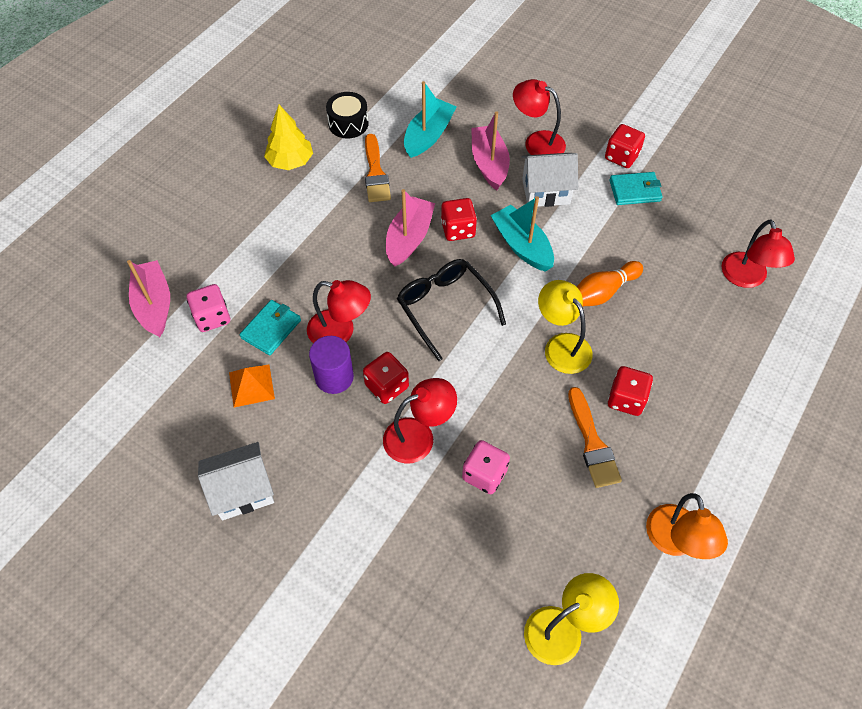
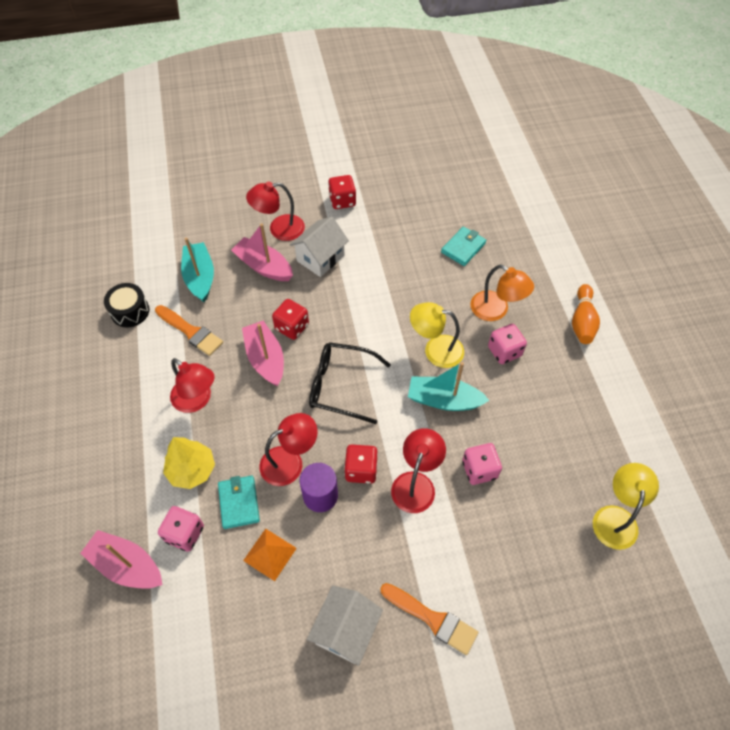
camera: 45 degrees left, 0 degrees up
(290, 161) = (115, 372): yellow tree -> yellow tree (192, 470)
(522, 246) = (344, 305): turquoise boat -> turquoise boat (444, 400)
(592, 443) = (515, 394): orange brush -> orange brush (432, 619)
(602, 292) = (423, 296): orange bowling pin -> orange bowling pin (582, 321)
(626, 399) = (504, 351): red dice -> pink dice
(635, 191) = (373, 217): turquoise wallet -> turquoise wallet (463, 248)
(675, 542) = (614, 411): orange lamp -> orange lamp (496, 310)
(746, 278) = (489, 225): red lamp -> red lamp (197, 400)

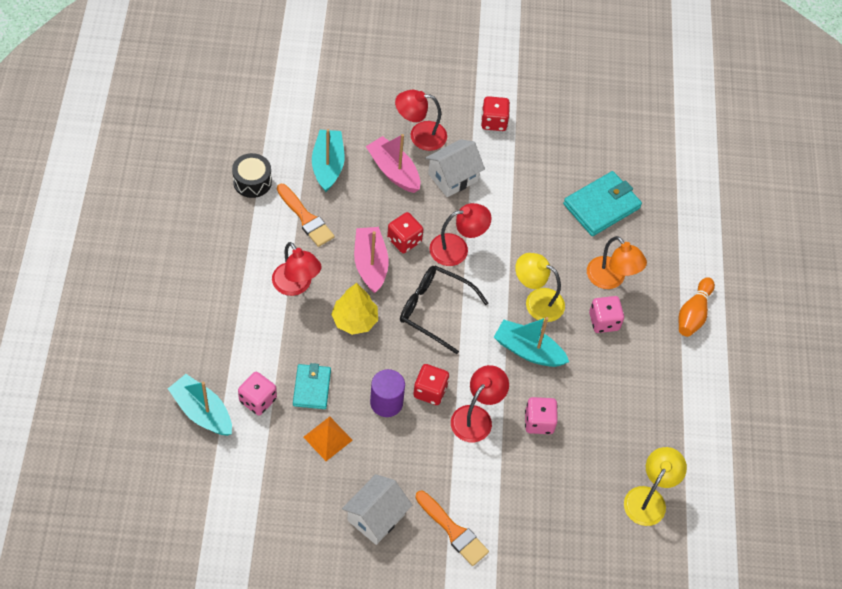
camera: 10 degrees right, 0 degrees up
(127, 565) = (202, 412): pink boat -> turquoise boat
(192, 470) = (277, 347): yellow tree -> yellow tree (355, 320)
(290, 461) = (367, 365): red lamp -> red lamp (457, 248)
(463, 248) = (601, 206): turquoise wallet -> turquoise wallet, size x1.56

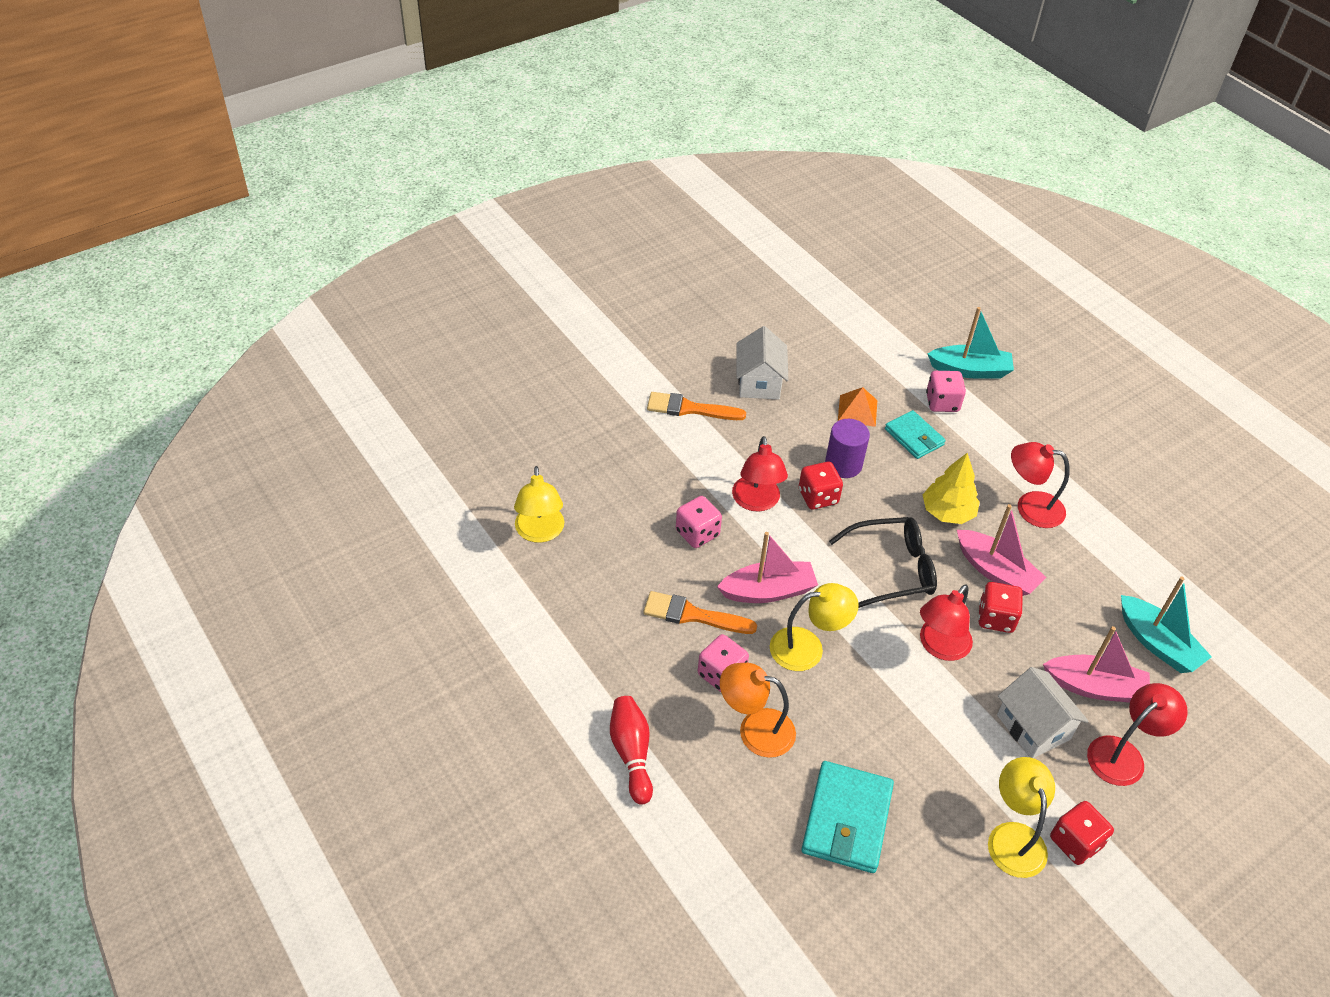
camera: 145 degrees right, 10 degrees down
(252, 182) = (1192, 574): black drum -> none
(306, 218) = (1103, 574): orange brush -> orange brush (693, 615)
(453, 177) = (1033, 727): white house -> white house turned 45 degrees counterclockwise
(522, 143) = (1013, 837): none -> yellow lamp
(528, 351) = (768, 591): turquoise boat -> pink boat
(693, 314) = (632, 754): orange bowling pin -> red bowling pin

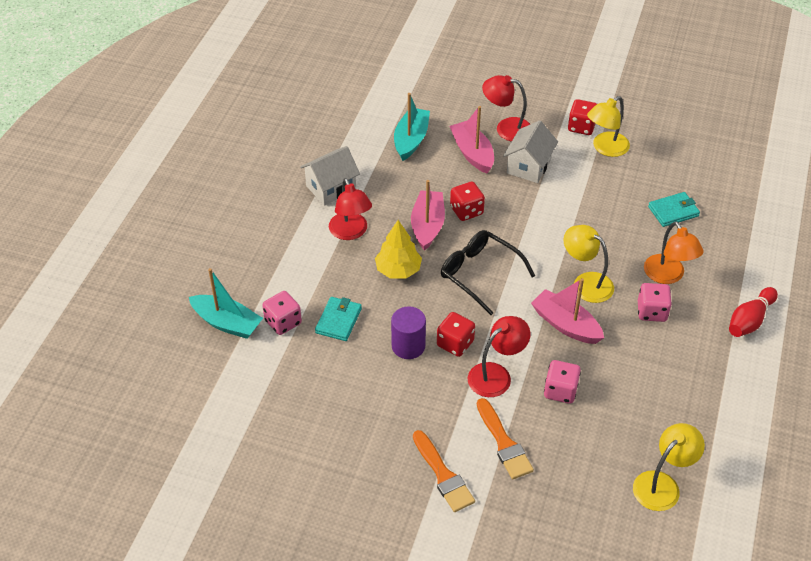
camera: 125 degrees left, 0 degrees up
(693, 615) = (627, 351): orange brush -> orange brush (504, 443)
(759, 382) = (367, 447): white house -> white house (331, 188)
(846, 819) = (673, 211): turquoise wallet -> turquoise wallet, size x0.64
(857, 410) = (340, 367): orange pyramid -> none
(939, 647) = (516, 225): red lamp -> none
(970, 370) = (227, 323): turquoise boat -> turquoise boat turned 150 degrees clockwise

